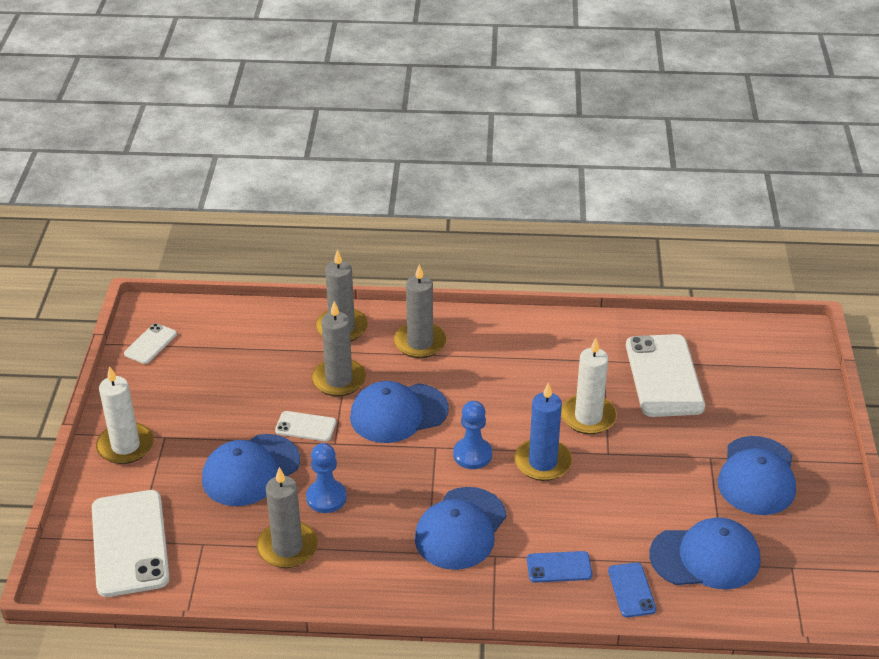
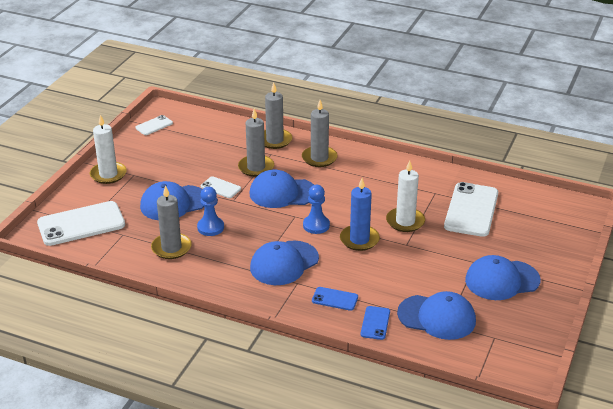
camera: 20 degrees right, 5 degrees down
(130, 543) = (81, 224): white phone -> white phone turned 60 degrees clockwise
(757, 476) = (502, 280): blue cap -> blue cap turned 45 degrees clockwise

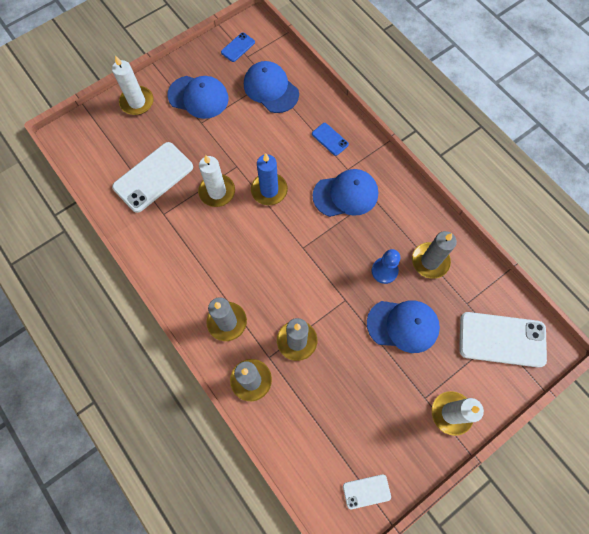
camera: 150 degrees left, 35 degrees up
(220, 188) = (347, 326): white phone -> none
(282, 193) = (295, 286): blue cap -> none
(316, 225) = (292, 225): blue pawn -> none
(375, 323) = (316, 104): blue phone -> blue phone (238, 47)
(554, 253) = (137, 102): none -> white candle

